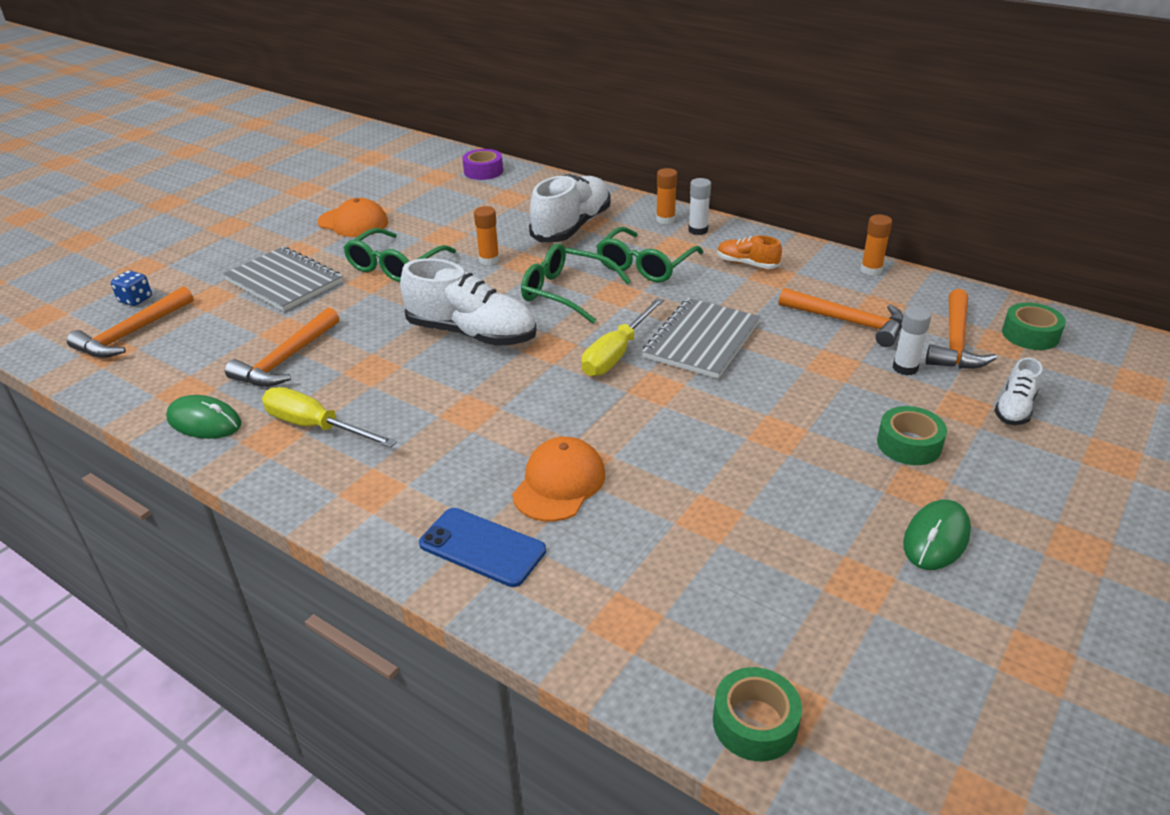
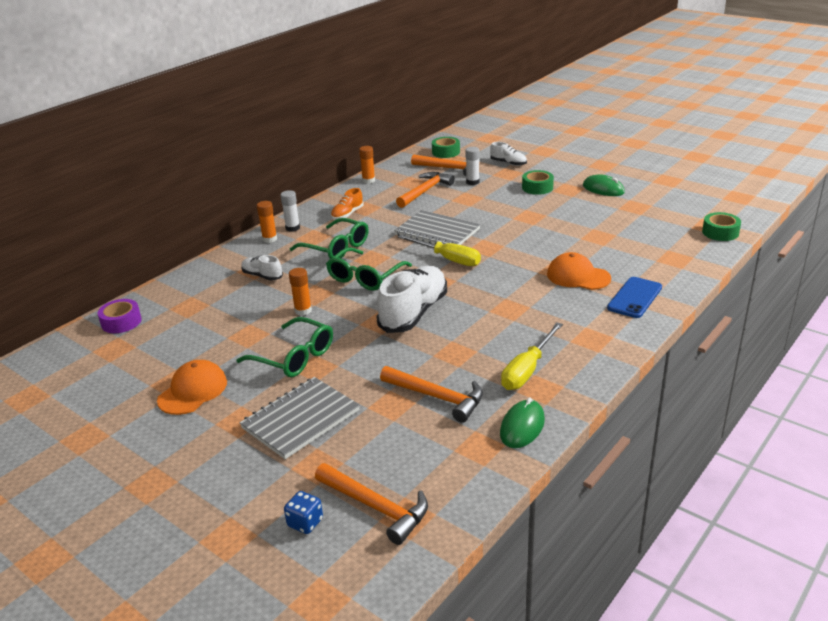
camera: 85 degrees left, 5 degrees down
(571, 227) = (262, 276): white shoe -> white shoe, size x0.51

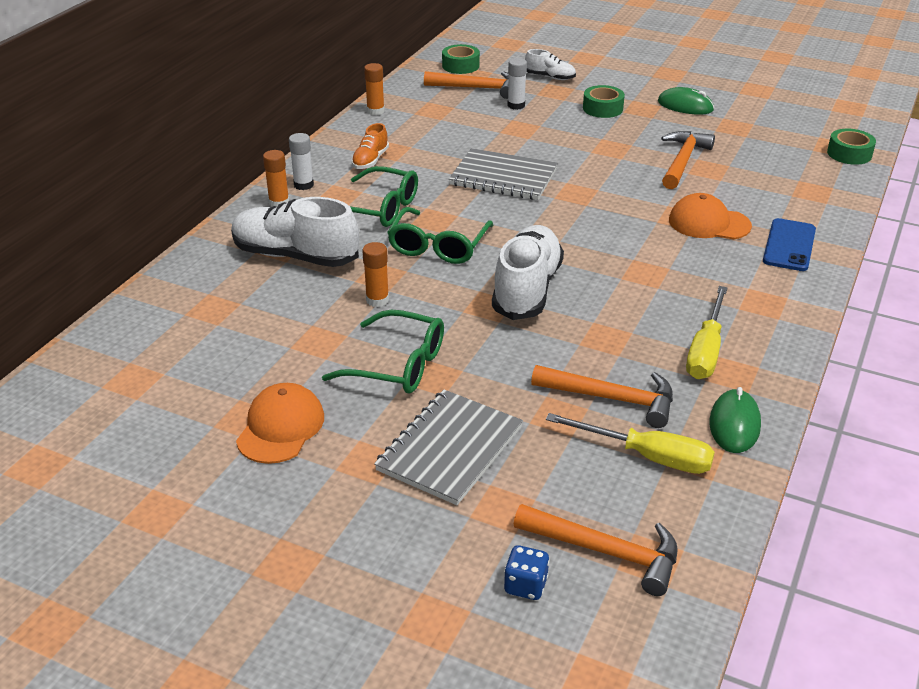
camera: 15 degrees left, 5 degrees up
(121, 322) = (123, 340): purple tape -> none
(262, 276) = (295, 256): white shoe -> white shoe, size x1.98
(425, 191) = (460, 122): orange hammer -> orange hammer (683, 161)
(448, 259) = (535, 212): yellow screwdriver -> yellow screwdriver (647, 457)

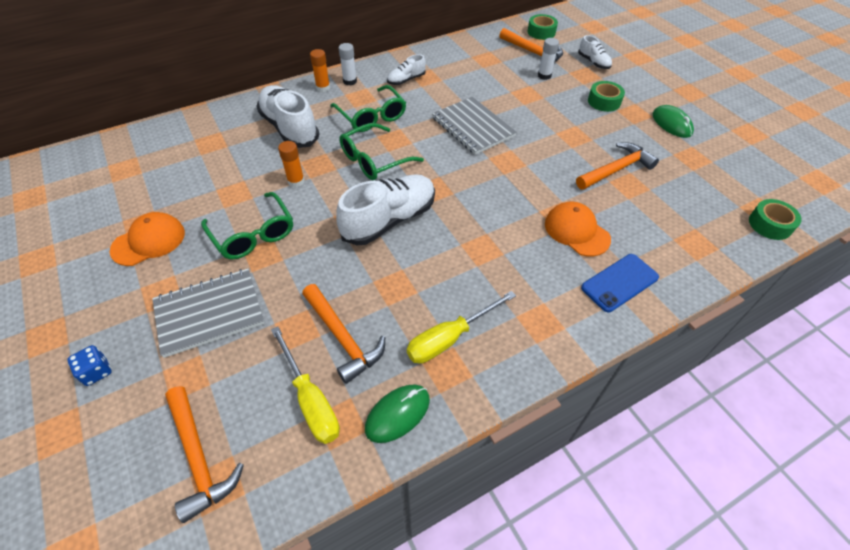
camera: 35 degrees right, 15 degrees up
(370, 160) = (406, 80): orange shoe -> white shoe
(375, 111) = (449, 46): orange glue stick -> none
(525, 585) = (129, 446): blue dice -> blue dice (97, 372)

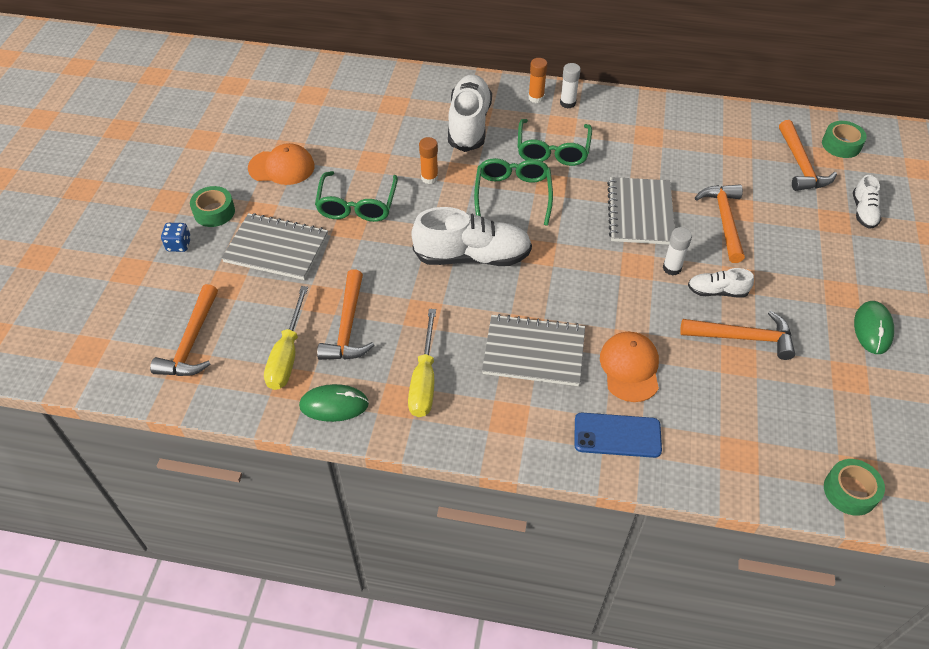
camera: 40 degrees right, 0 degrees up
(374, 160) = (513, 194): green glasses -> green glasses turned 90 degrees clockwise
(406, 80) = (624, 129): white shoe -> white shoe (717, 291)
(449, 338) = (424, 380): yellow screwdriver -> yellow screwdriver turned 90 degrees counterclockwise
(505, 262) = (534, 352): none -> grey notebook
(527, 105) = (724, 220): none -> orange hammer
(544, 76) = (783, 198): white glue stick -> white glue stick (672, 268)
(604, 101) = (819, 262): green tape -> green tape (214, 212)

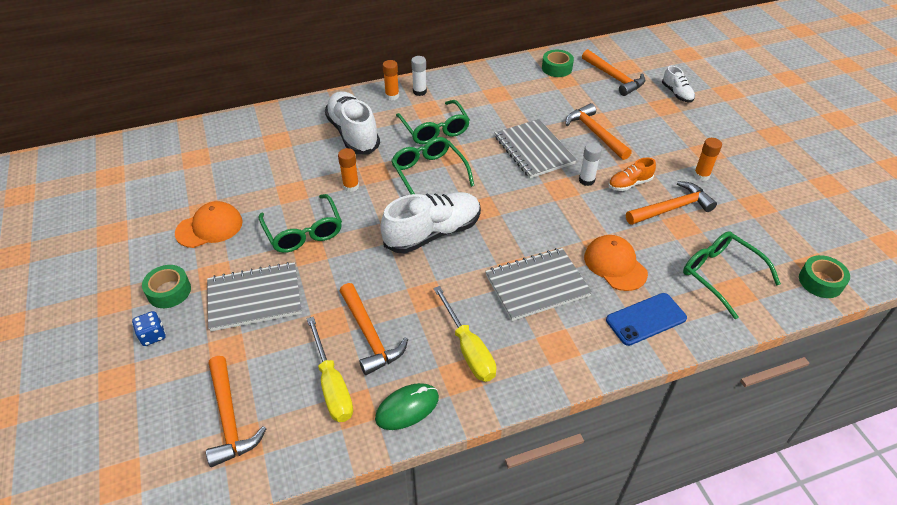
camera: 30 degrees left, 5 degrees down
(717, 291) = (629, 184): white shoe -> orange shoe
(737, 430) = (720, 275): none -> green glasses
(810, 317) = (701, 175): none -> orange glue stick
(841, 145) = (628, 56): green tape -> green tape (556, 68)
(872, 329) = (744, 167): green mouse -> none

